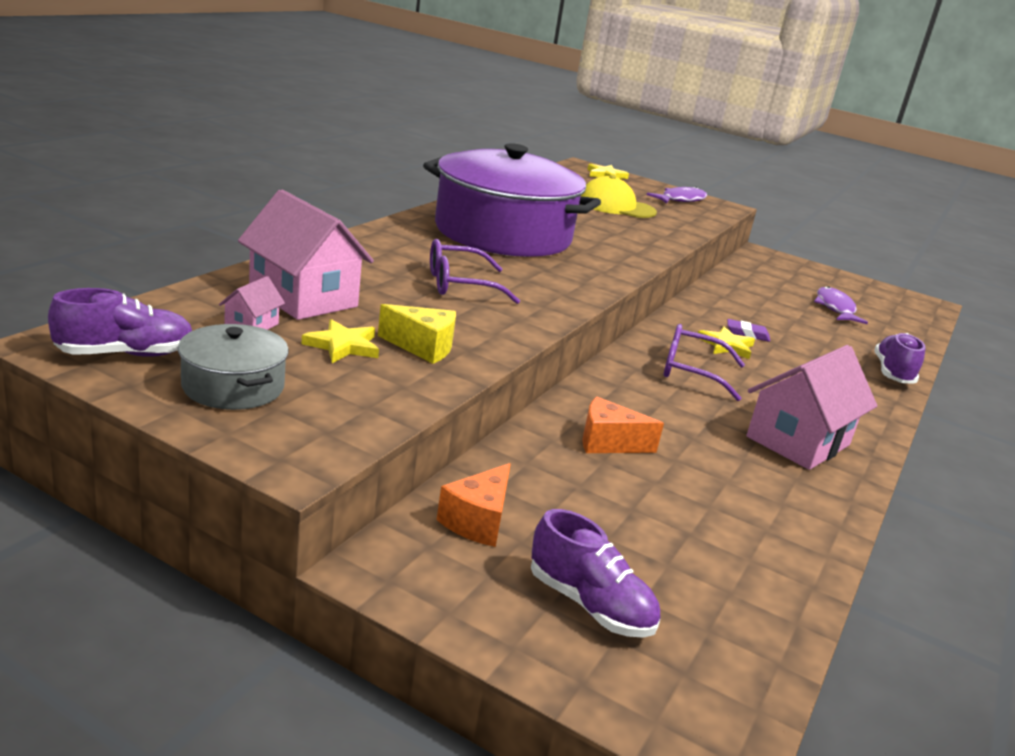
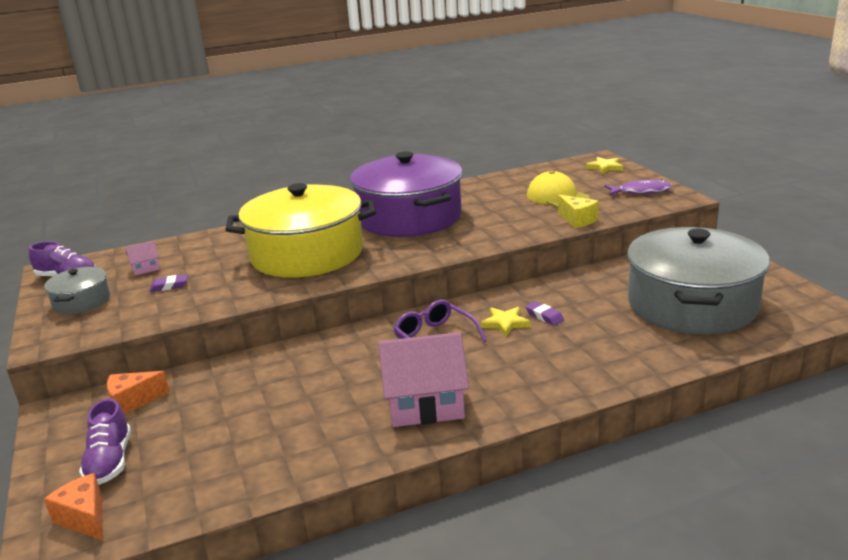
camera: 45 degrees right, 0 degrees up
(303, 297) = (199, 254): pink house -> none
(343, 346) = (169, 286): yellow star -> purple eraser
(423, 347) = (209, 293): yellow cheese -> yellow cheese (577, 220)
(460, 285) = (307, 254): purple glasses -> yellow pot
(608, 443) = (282, 375): orange cheese -> orange cheese (85, 518)
(835, 308) = (691, 304): purple fish -> grey pot
(892, 373) = (634, 371): purple shoe -> none

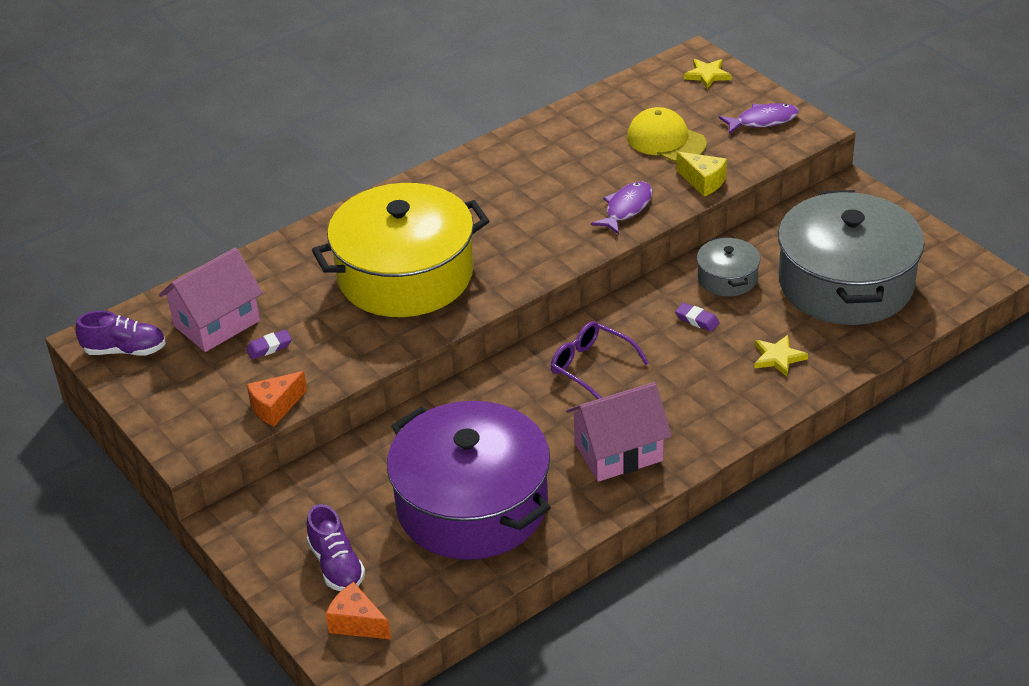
camera: 15 degrees left, 15 degrees up
(82, 301) = (178, 384): grey pot -> grey pot (727, 278)
(133, 401) = (307, 496): orange cheese -> orange cheese (275, 407)
(146, 269) = (216, 323): pink house -> pink house, size x2.26
(409, 217) = (499, 197): purple pot -> purple pot (472, 505)
(505, 323) = (658, 335): yellow star -> yellow star (778, 357)
(506, 230) = (626, 208): none -> purple fish

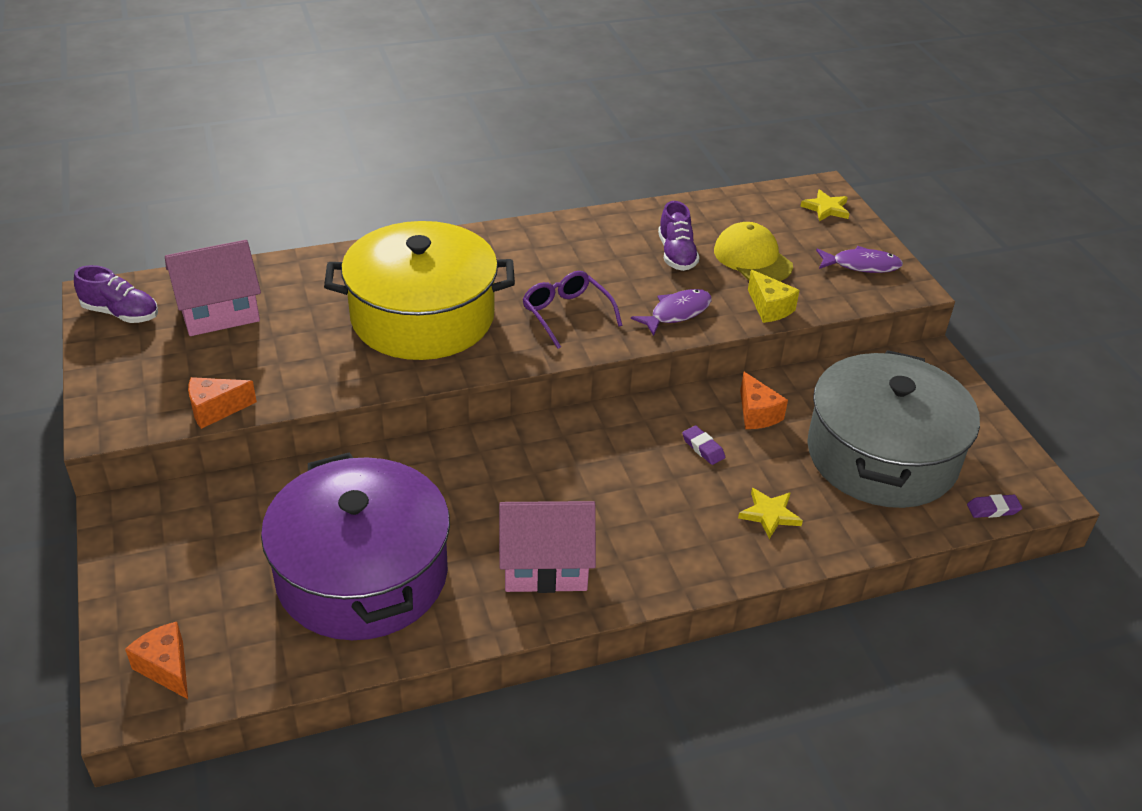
camera: 15 degrees right, 0 degrees up
(269, 347) = (250, 349): purple eraser -> purple eraser (993, 509)
(336, 565) = (188, 595): purple shoe -> purple shoe (676, 254)
(591, 367) = (567, 464): purple glasses -> purple glasses (566, 314)
(727, 278) = (757, 414): grey pot -> orange cheese

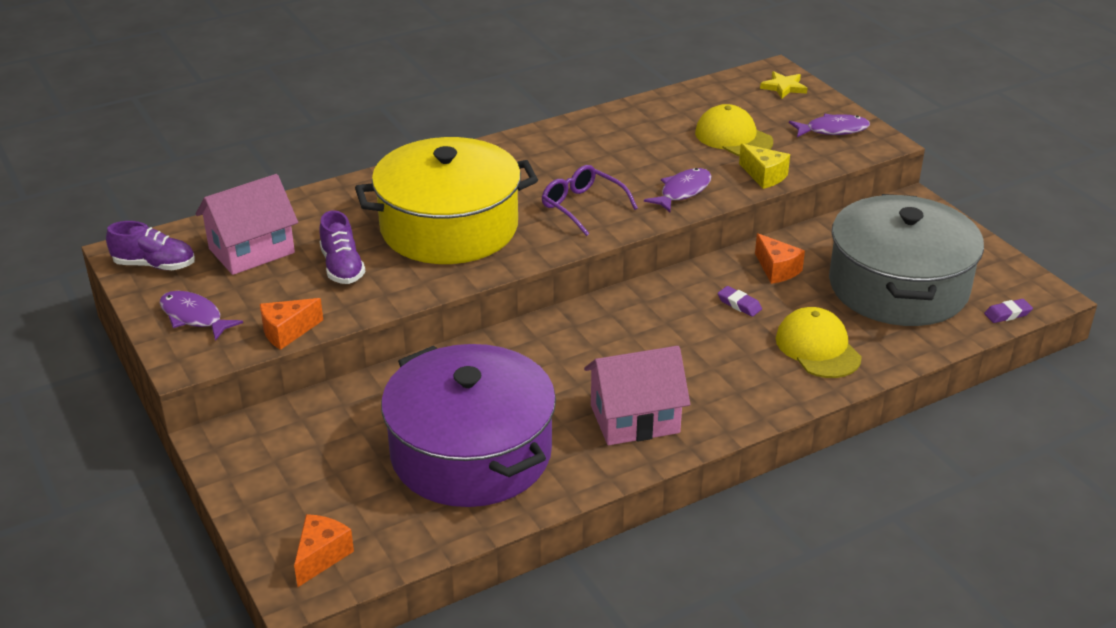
camera: 10 degrees left, 5 degrees down
(133, 377) = (194, 317): none -> purple fish
(166, 668) = (321, 556): orange cheese -> orange cheese turned 75 degrees clockwise
(676, 254) = (663, 143): purple shoe -> purple shoe (342, 267)
(769, 514) = (818, 348): yellow star -> yellow cap

